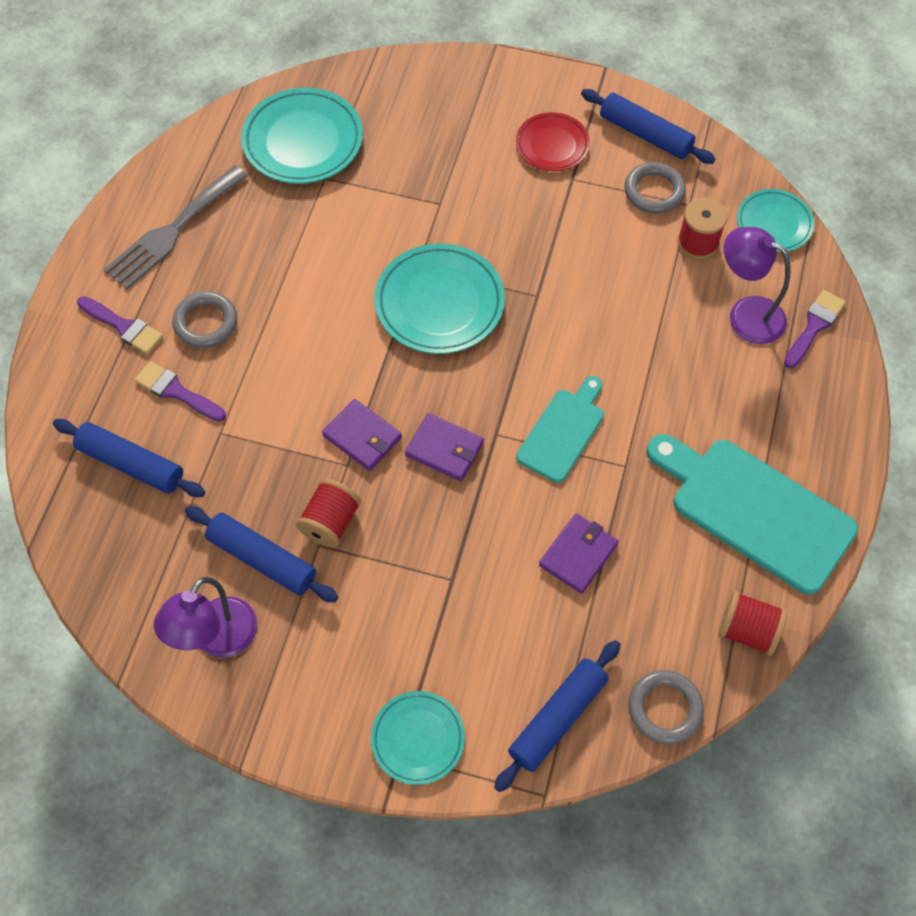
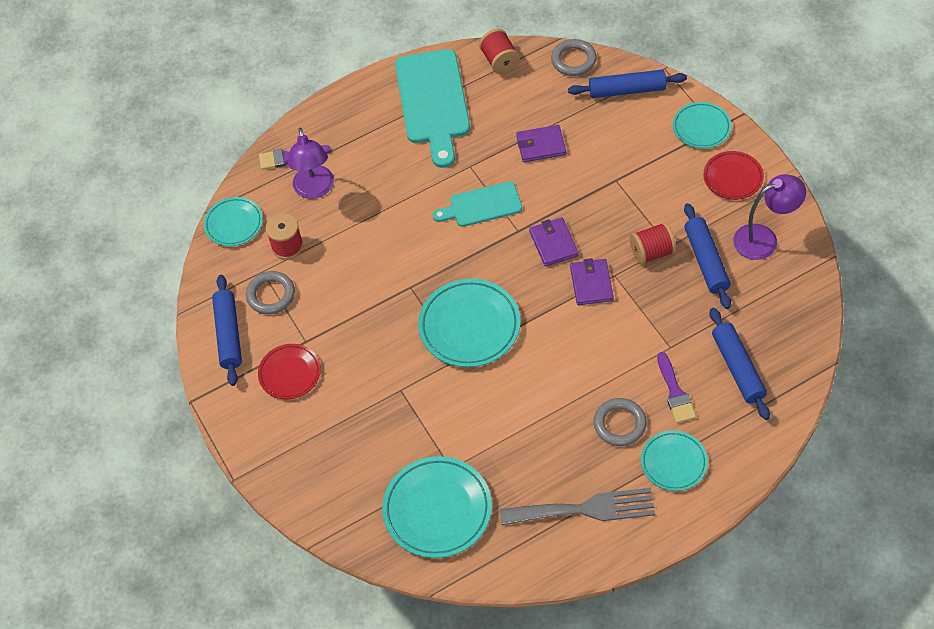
camera: 130 degrees left, 5 degrees down
(123, 327) = (673, 462): purple brush -> turquoise plate
(319, 695) = (733, 177): none -> red plate

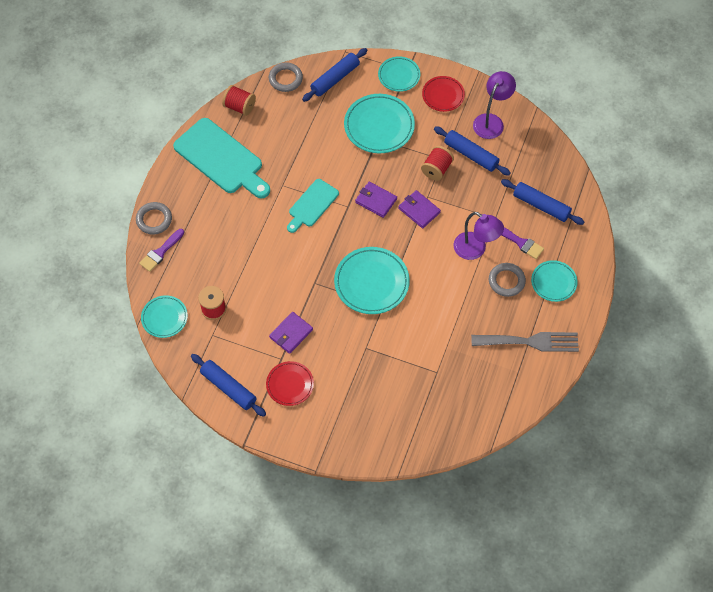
camera: 45 degrees left, 5 degrees up
(271, 295) = (232, 346): grey ring -> grey ring (154, 220)
(315, 189) = (197, 262): purple lamp -> purple lamp (475, 250)
(437, 509) = (450, 401): turquoise plate -> turquoise plate (379, 126)
(541, 145) = (314, 145): purple wallet -> purple wallet (291, 334)
(585, 509) = (530, 342): grey fork -> grey fork turned 45 degrees clockwise

